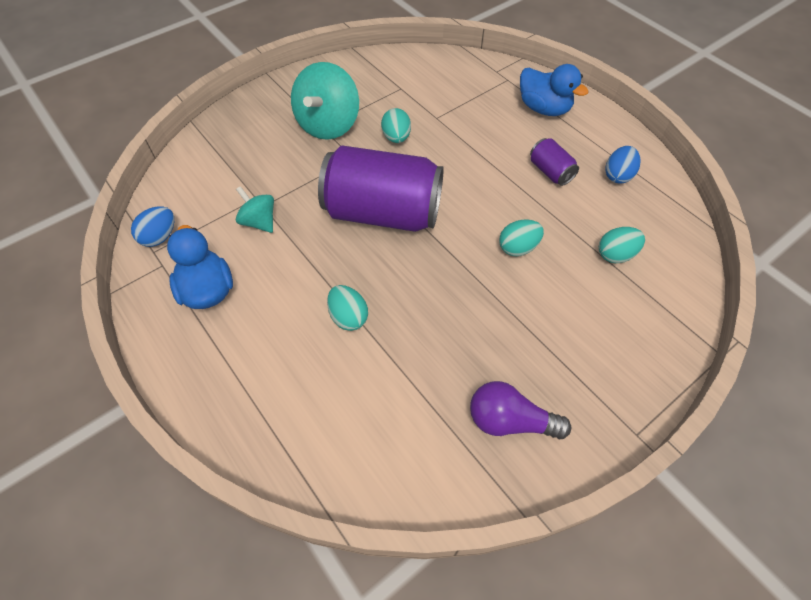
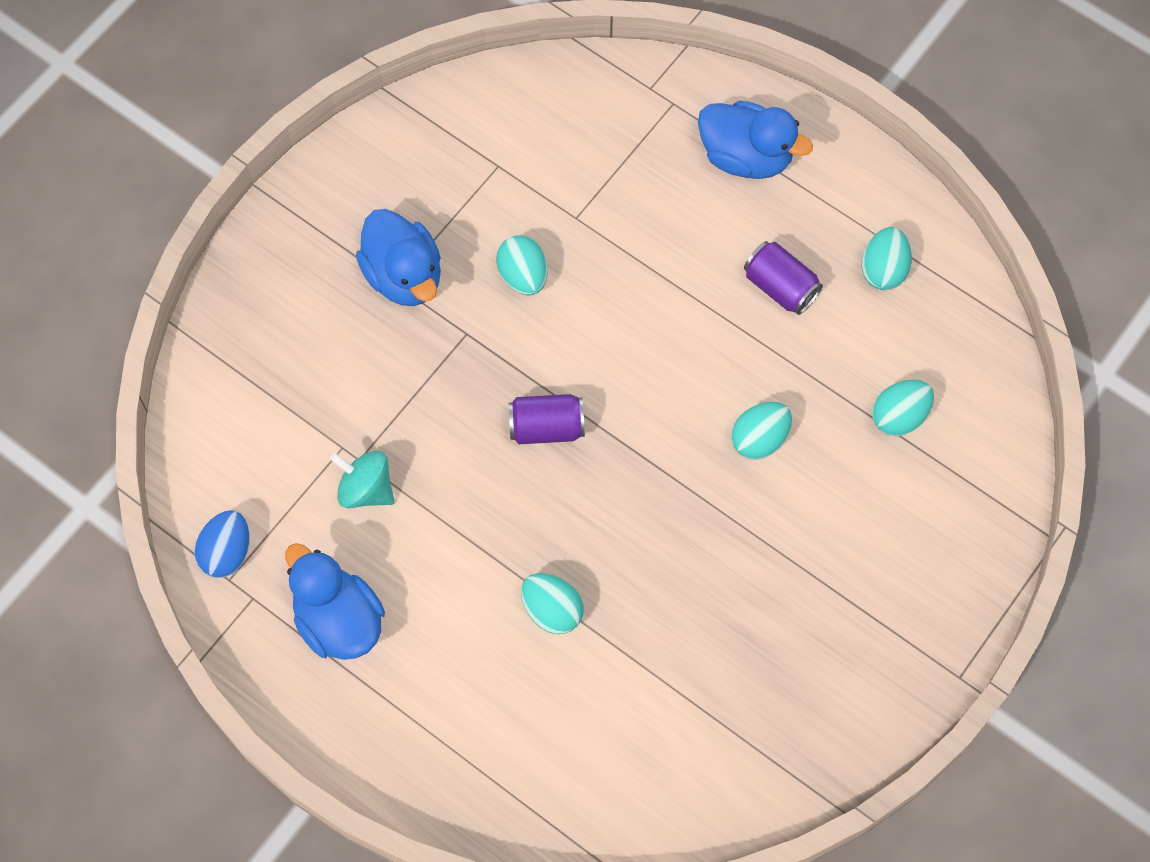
camera: 15 degrees left, 10 degrees up
(328, 125) = (404, 276): turquoise spinning top -> blue duck
(383, 213) = (546, 428): purple can -> purple can, size x0.44
(510, 421) = (802, 701): purple light bulb -> none
(618, 175) = (883, 270): blue egg -> turquoise egg

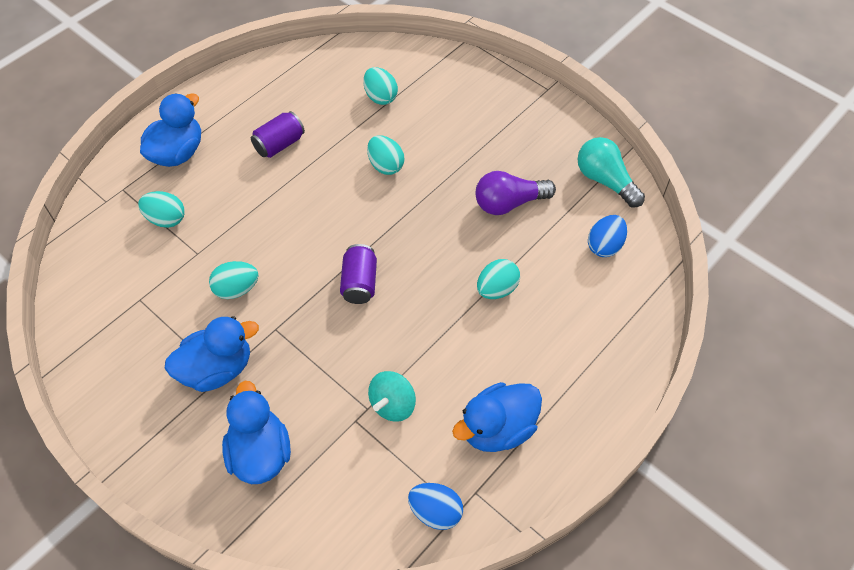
camera: 85 degrees left, 10 degrees down
(295, 345) = (260, 452): none -> blue duck
(643, 765) = (604, 246): none -> blue egg
(708, 622) = (509, 203): none -> purple light bulb
(771, 768) = (605, 180): none -> turquoise light bulb
(883, 270) = (279, 93): turquoise egg -> turquoise egg (166, 219)

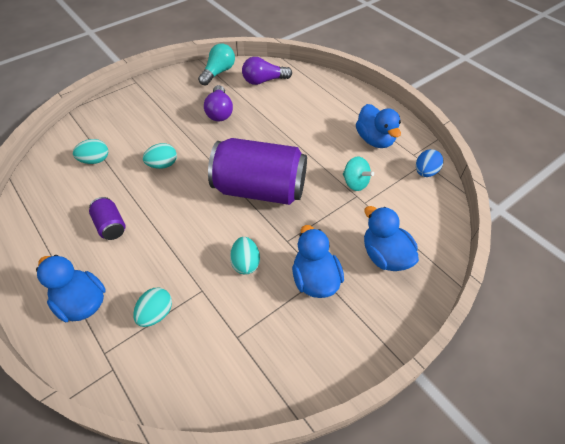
camera: 80 degrees left, 5 degrees down
(260, 452) = (385, 256): blue duck -> blue duck turned 60 degrees clockwise
(359, 283) = (260, 189): purple can -> purple can, size x2.29
(496, 289) = (282, 126): turquoise egg -> none
(604, 246) = (264, 81): blue egg -> purple light bulb
(605, 180) = (218, 72): turquoise light bulb -> turquoise light bulb turned 150 degrees clockwise

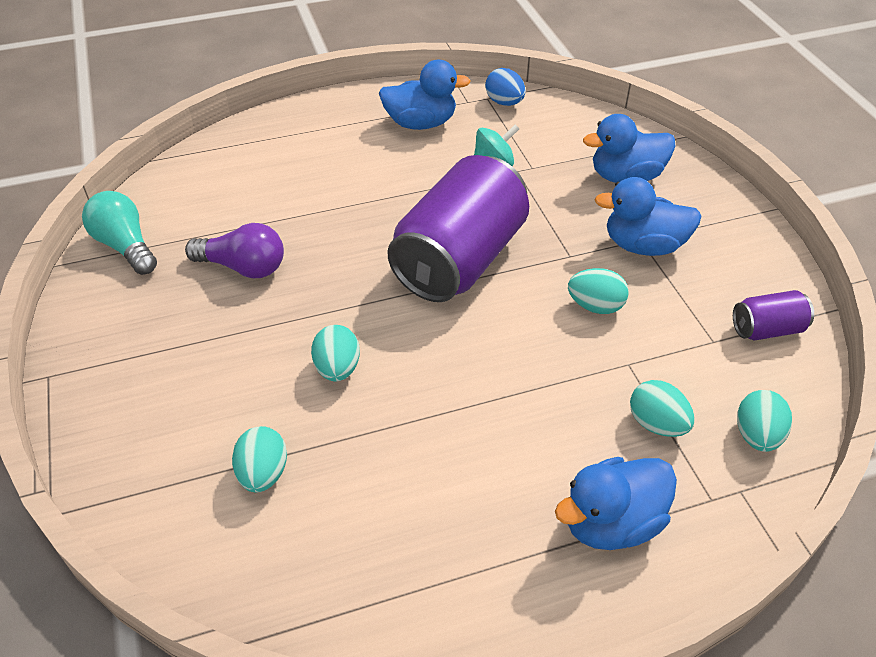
camera: 70 degrees left, 5 degrees down
(111, 226) = (454, 464): purple can -> purple can (766, 329)
(158, 374) = (756, 435): none -> turquoise egg
(264, 81) = (199, 195): purple light bulb -> none

